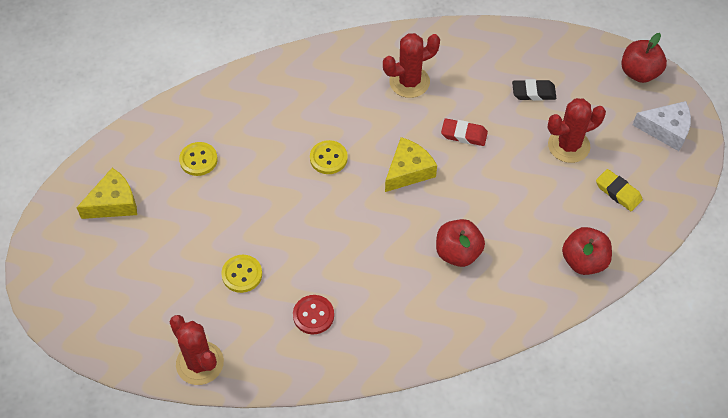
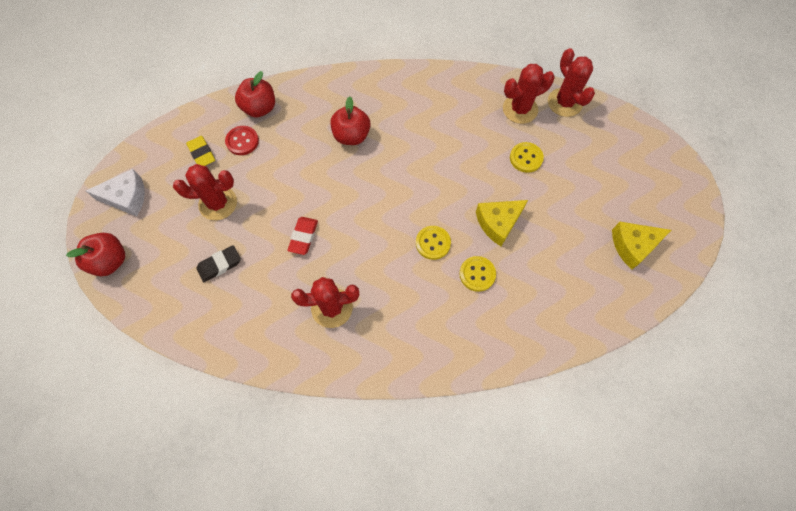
camera: 165 degrees left, 10 degrees up
(198, 160) = (553, 271): yellow button -> yellow button (477, 274)
(258, 339) = (520, 109): none -> red cactus
(313, 315) = (475, 116): red button -> red button (242, 141)
(408, 171) = (366, 213): yellow cheese -> yellow cheese (498, 223)
(464, 134) = (303, 237): red eraser -> red eraser turned 75 degrees clockwise
(533, 92) = (219, 265): black eraser -> black eraser turned 45 degrees counterclockwise
(666, 130) = (126, 197): white cheese -> white cheese turned 150 degrees clockwise

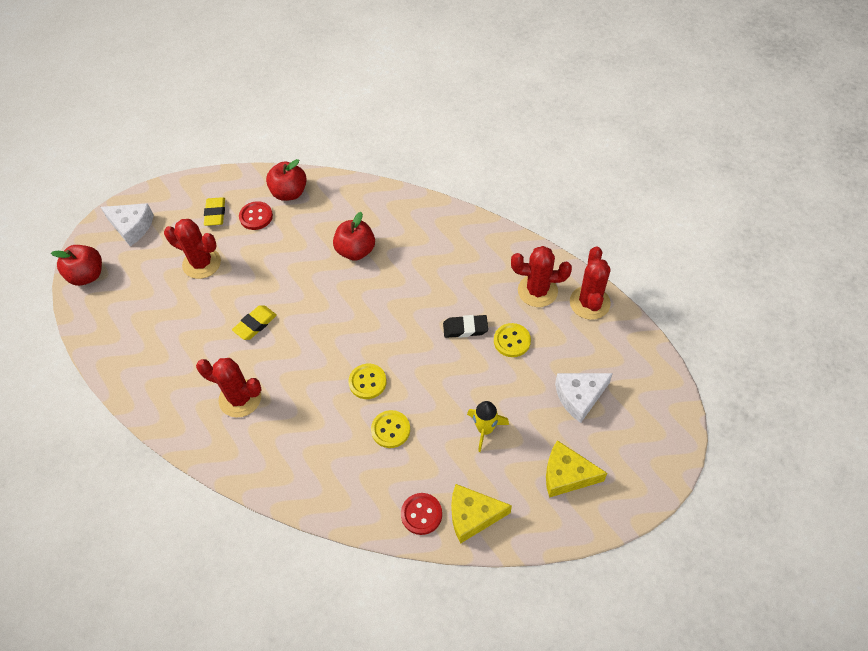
camera: 30 degrees right, 10 degrees down
(219, 265) = (170, 317): black eraser -> black eraser (465, 328)
(303, 237) = (255, 324): red eraser -> yellow eraser
(498, 223) = (442, 391): yellow cheese -> yellow cheese (473, 516)
(545, 331) = (421, 514): none -> red button
(550, 239) = (485, 429): none -> yellow rocket
(604, 180) = (579, 397): none -> white cheese

